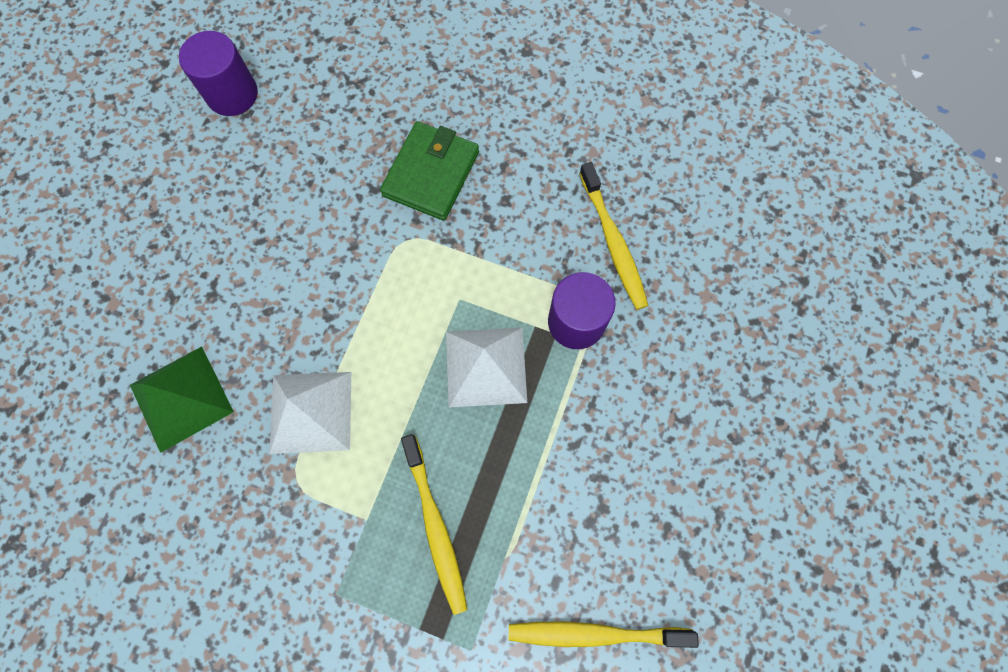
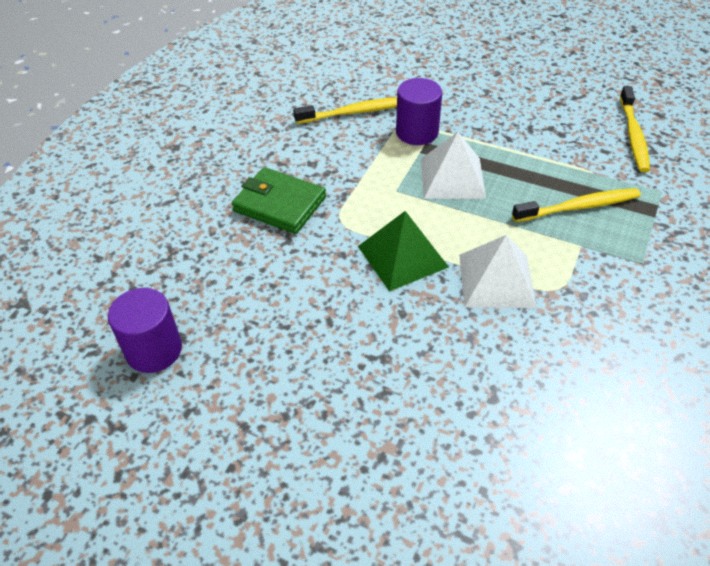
camera: 85 degrees left, 25 degrees down
(181, 398) = (490, 377): green pyramid -> green pyramid (402, 256)

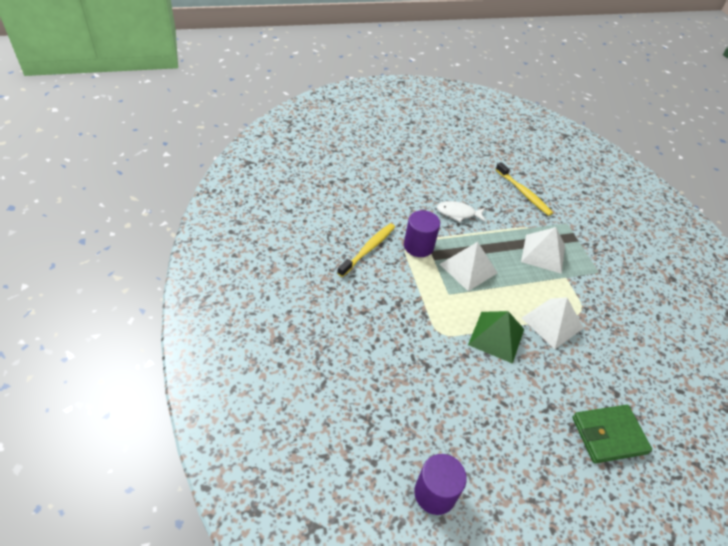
camera: 45 degrees left, 0 degrees up
(279, 204) = (395, 342): green wallet -> green wallet (608, 435)
(508, 121) = (458, 213): none -> white fish
(579, 207) = (543, 253): yellow toothbrush -> white pyramid

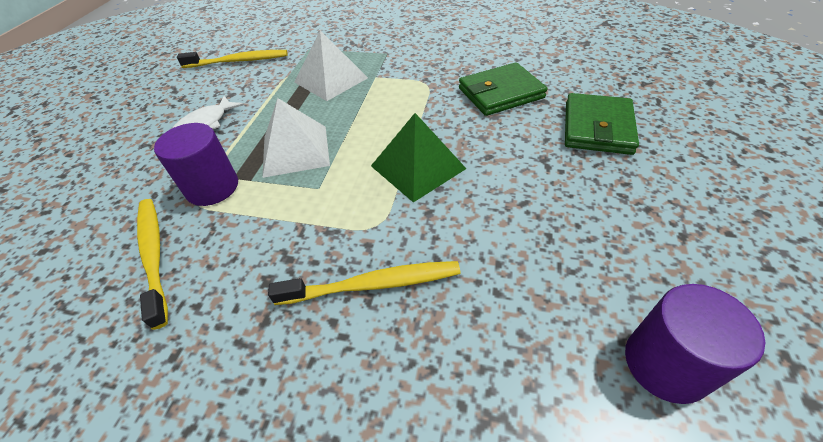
camera: 55 degrees left, 0 degrees up
(405, 347) = (373, 284): none -> yellow toothbrush
(552, 322) = (428, 110): white pyramid -> none
(604, 362) = (500, 93): none -> green wallet

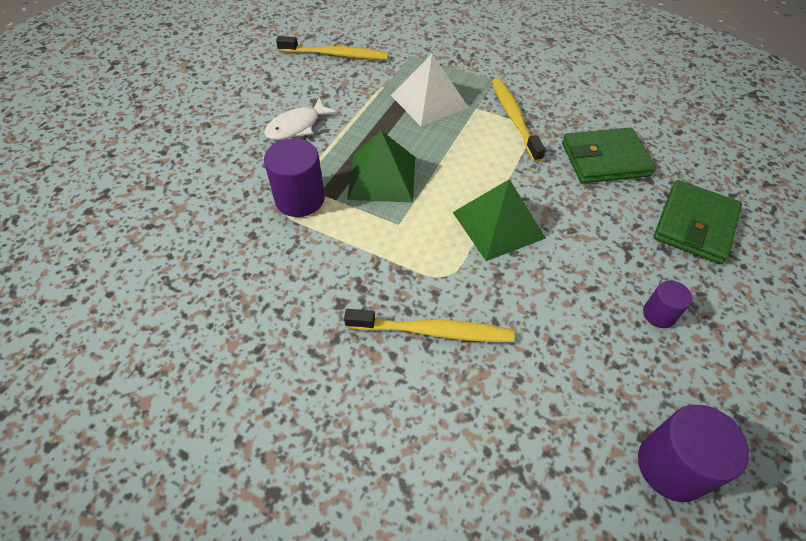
camera: 10 degrees right, 5 degrees up
(154, 256) = (245, 255): yellow toothbrush -> yellow toothbrush (514, 118)
(295, 150) = (382, 177): white pyramid -> green pyramid
(594, 211) = (659, 314): none -> purple cylinder

